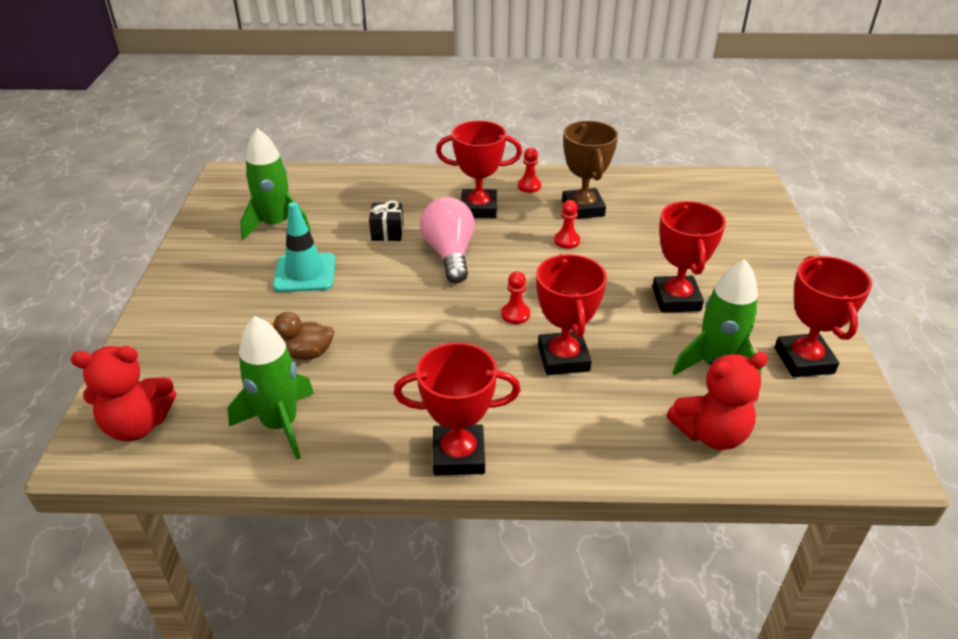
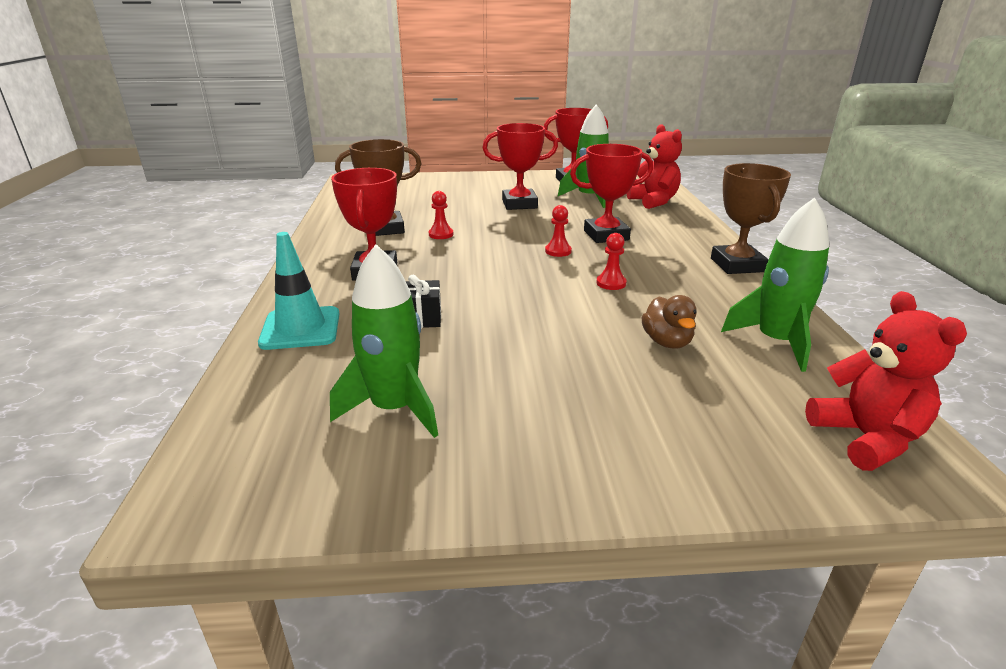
camera: 95 degrees left, 10 degrees down
(305, 273) = (518, 364): turquoise traffic cone -> turquoise traffic cone (300, 328)
(450, 254) = (466, 281): pink light bulb -> none
(458, 455) = (737, 265): red trophy -> brown trophy
(529, 186) = (334, 250): red pawn -> red pawn (611, 283)

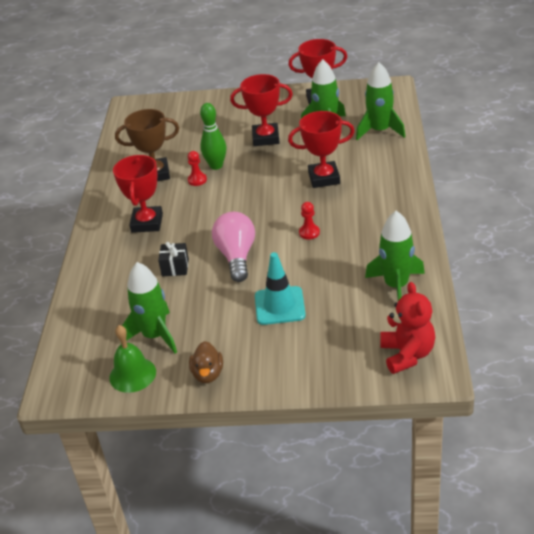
camera: 10 degrees right, 10 degrees up
(300, 328) = (100, 277): turquoise traffic cone -> turquoise traffic cone (279, 306)
(352, 475) = (132, 374): none -> green bell
(463, 223) = (216, 166): none -> green bowling pin
(514, 306) = (236, 256): none -> pink light bulb
(558, 251) = (281, 198): red pawn -> none
(653, 201) = (380, 131): red teddy bear -> green rocket
(667, 342) = (326, 286): brown duck -> brown duck (208, 374)
(737, 265) = (409, 211): brown trophy -> none

